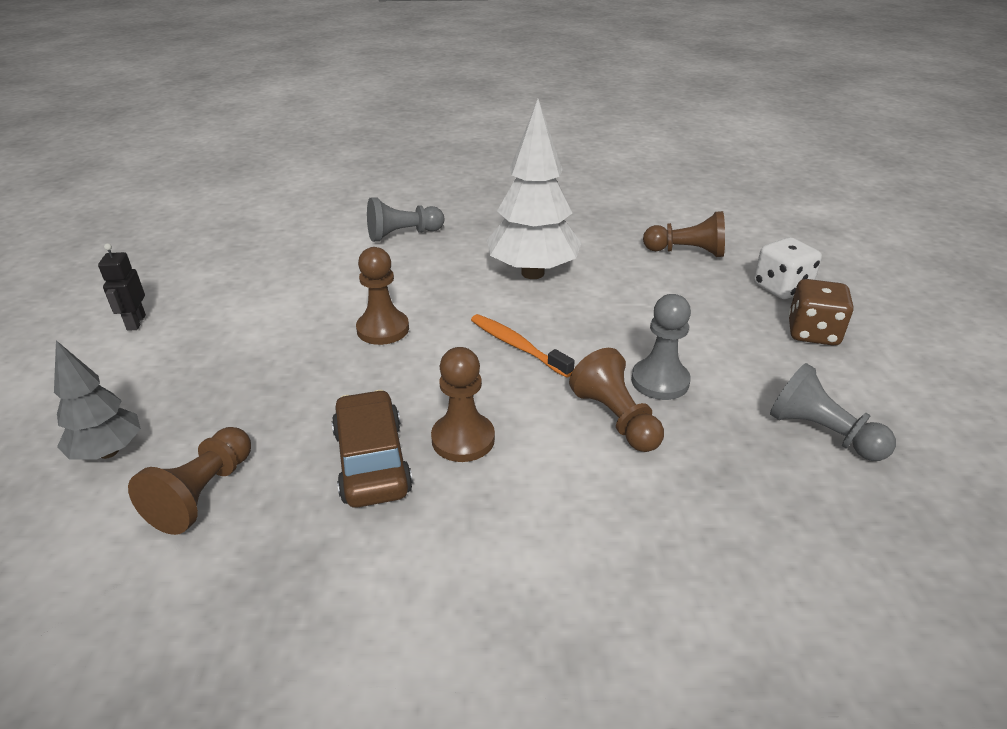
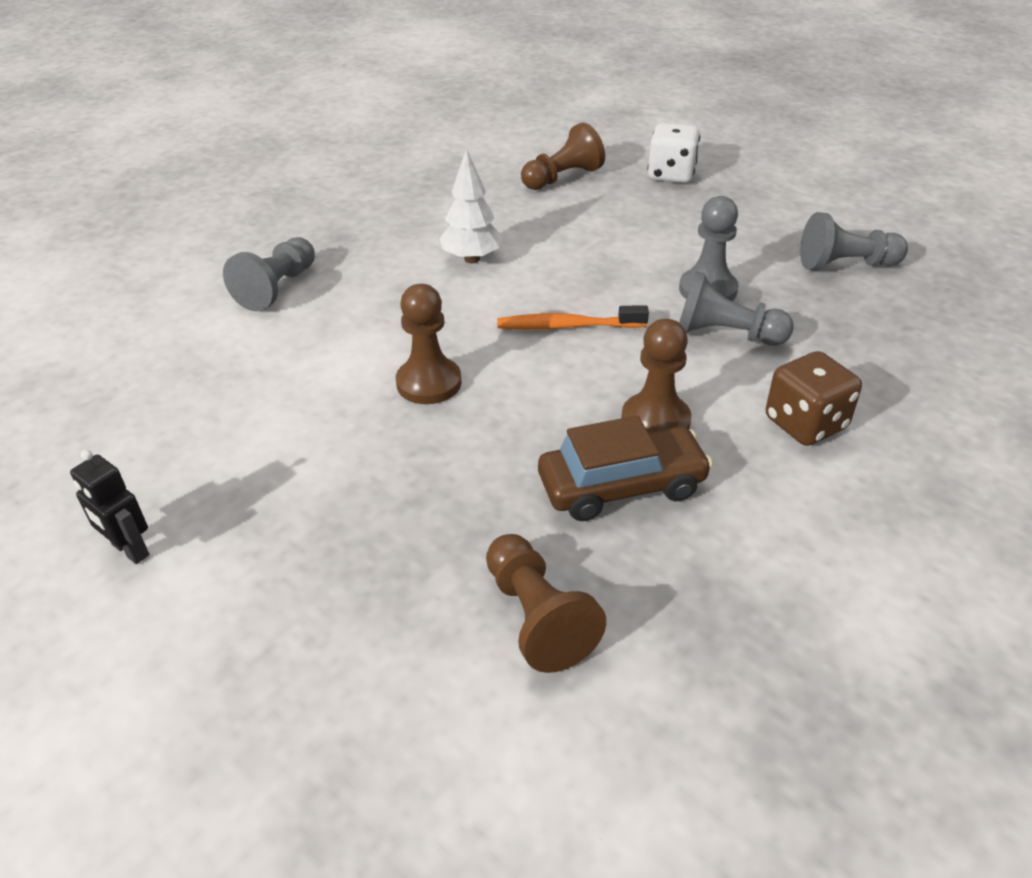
camera: 45 degrees left, 5 degrees up
(108, 452) = (373, 667): grey tree -> none
(372, 461) = (621, 486): brown car -> brown car turned 135 degrees clockwise
(533, 273) = (472, 259): white tree -> white tree, size x0.57
(616, 418) = (725, 334): brown pawn -> grey pawn
(812, 333) = (740, 199): brown dice -> brown dice (805, 424)

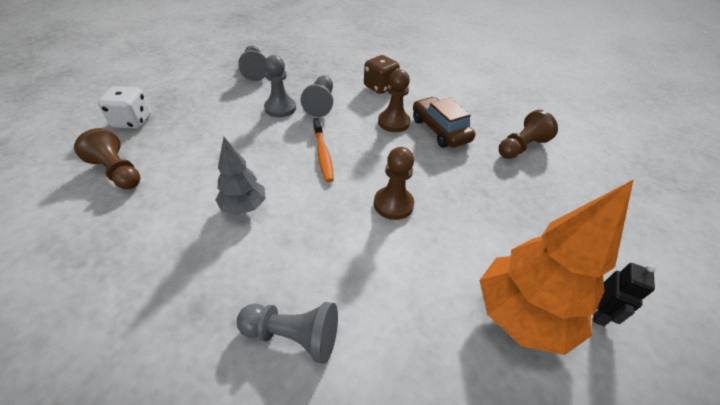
camera: 105 degrees left, 5 degrees up
(184, 462) = (521, 315): none -> orange tree
(472, 259) = (244, 207): white tree -> grey tree

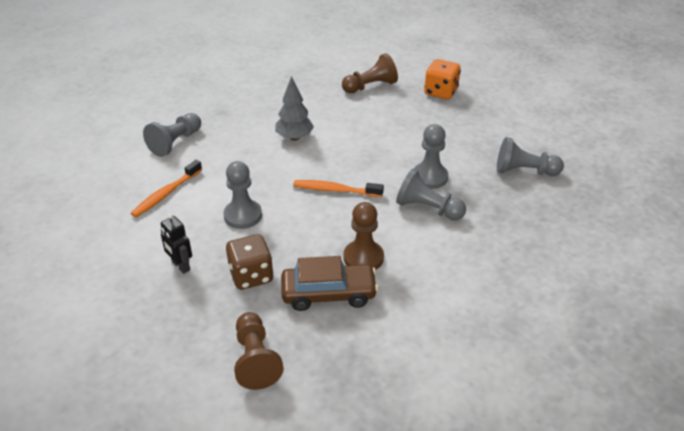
camera: 115 degrees right, 5 degrees down
(132, 121) = (441, 92): white dice -> orange dice
(380, 87) = (450, 272): brown dice -> brown dice (251, 275)
(393, 204) = (243, 215): brown pawn -> grey pawn
(402, 288) = (166, 194): none -> orange toothbrush
(521, 315) = (97, 244): orange tree -> none
(599, 313) = (58, 289): black robot -> black robot (180, 266)

